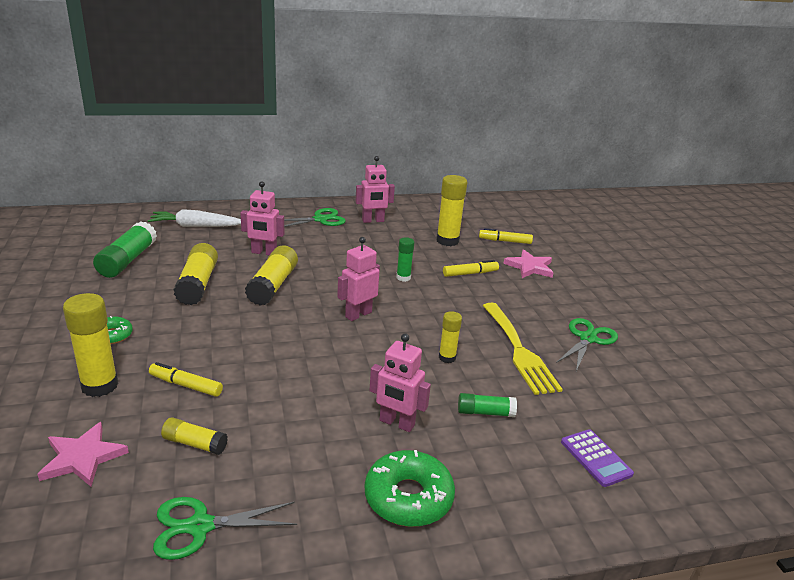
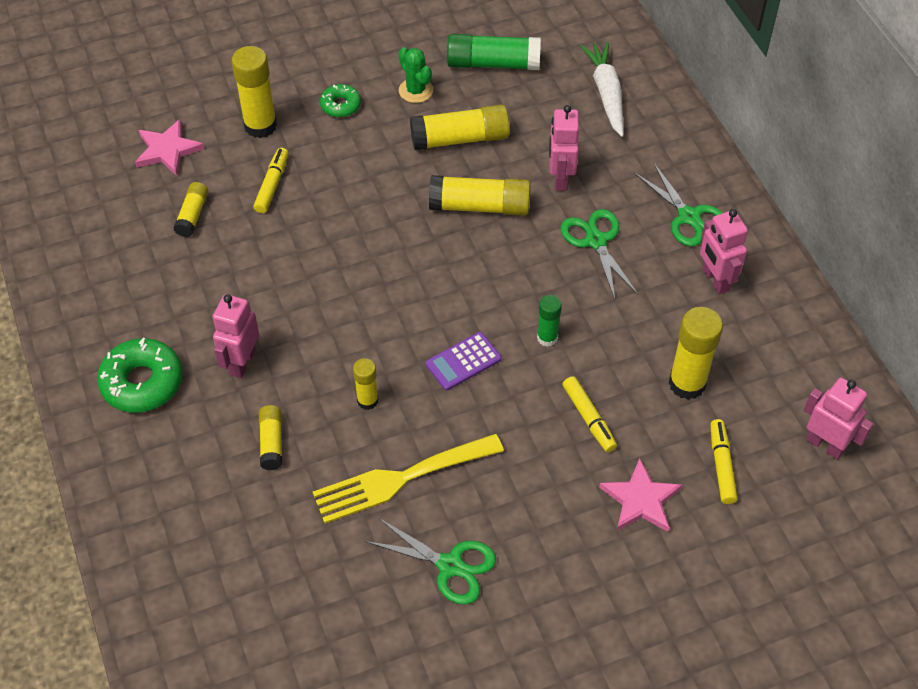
camera: 85 degrees right, 25 degrees up
(127, 296) = (416, 91): none -> green cactus
(199, 527) = (100, 245): green scissors -> green scissors (595, 241)
(358, 314) = (438, 301): pink robot -> pink robot (825, 445)
(485, 412) = (271, 442): green glue stick -> yellow glue stick
(596, 458) = (212, 549): purple calculator -> purple calculator (463, 361)

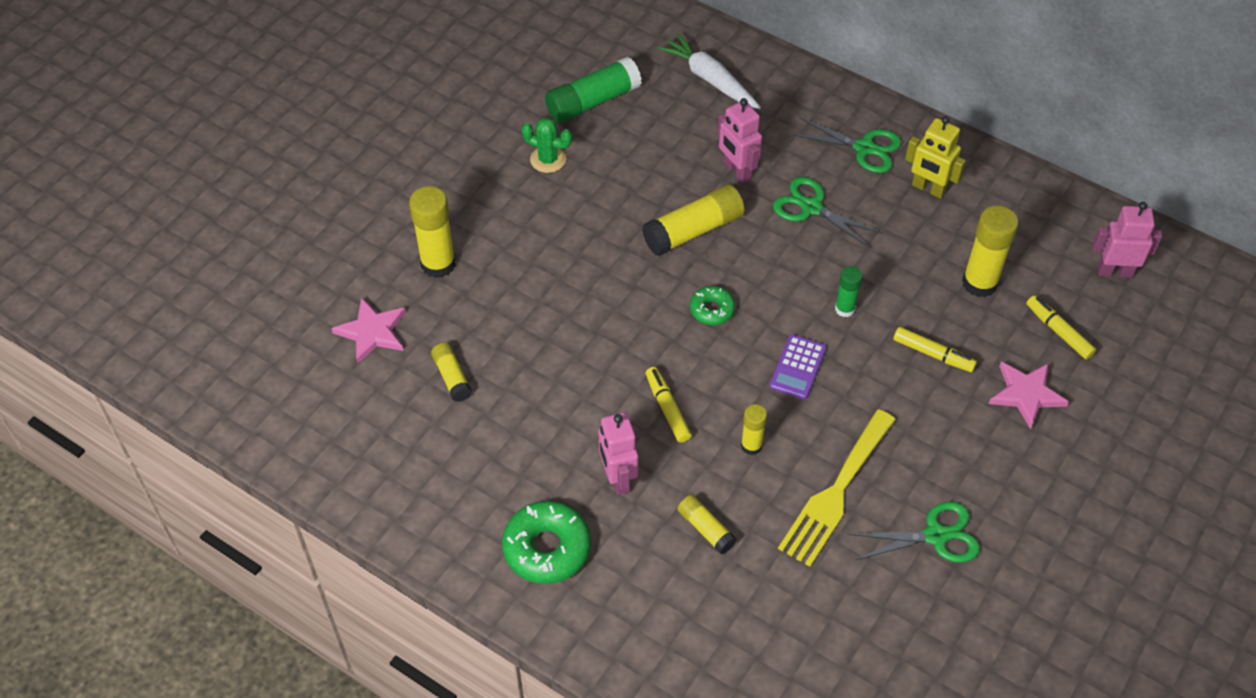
camera: 35 degrees left, 0 degrees up
(272, 185) = (499, 310): yellow marker -> yellow marker (667, 408)
(340, 105) = (494, 207): green donut -> green donut (712, 310)
(460, 139) = (624, 181): yellow glue stick -> none
(715, 280) = (928, 188): pink robot -> yellow robot

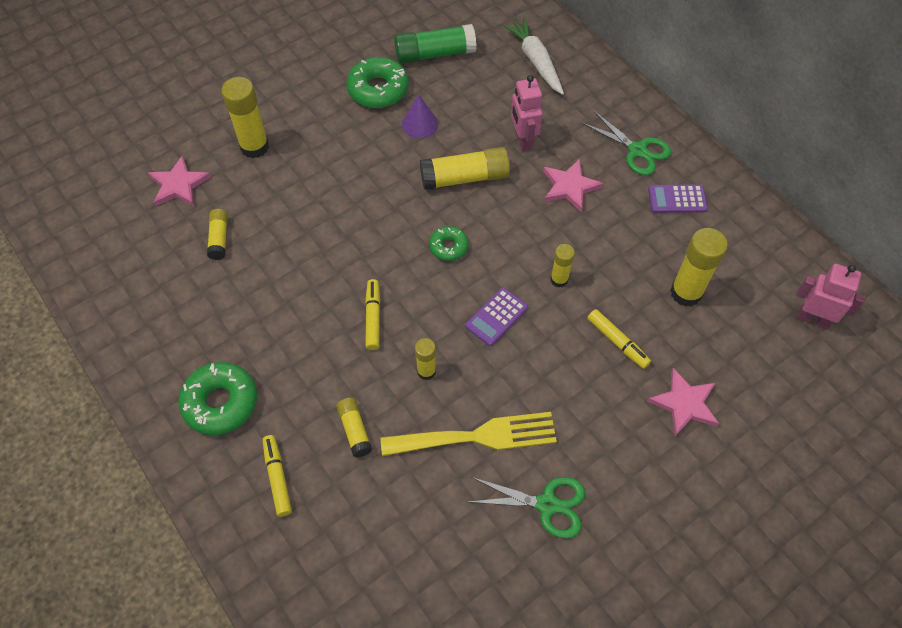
camera: 20 degrees right, 5 degrees up
(548, 159) = (378, 89): green cactus -> green donut
(615, 185) = (420, 124): none -> purple cone
(618, 478) = (305, 363): pink robot -> none
(811, 208) = (569, 187): green scissors -> pink star
(835, 493) = (477, 436): yellow fork -> yellow fork turned 150 degrees counterclockwise
(845, 309) = (559, 279): green glue stick -> yellow glue stick
(928, 188) = (677, 199): yellow robot -> purple calculator
(1058, 331) = (738, 357): yellow marker -> yellow marker (277, 477)

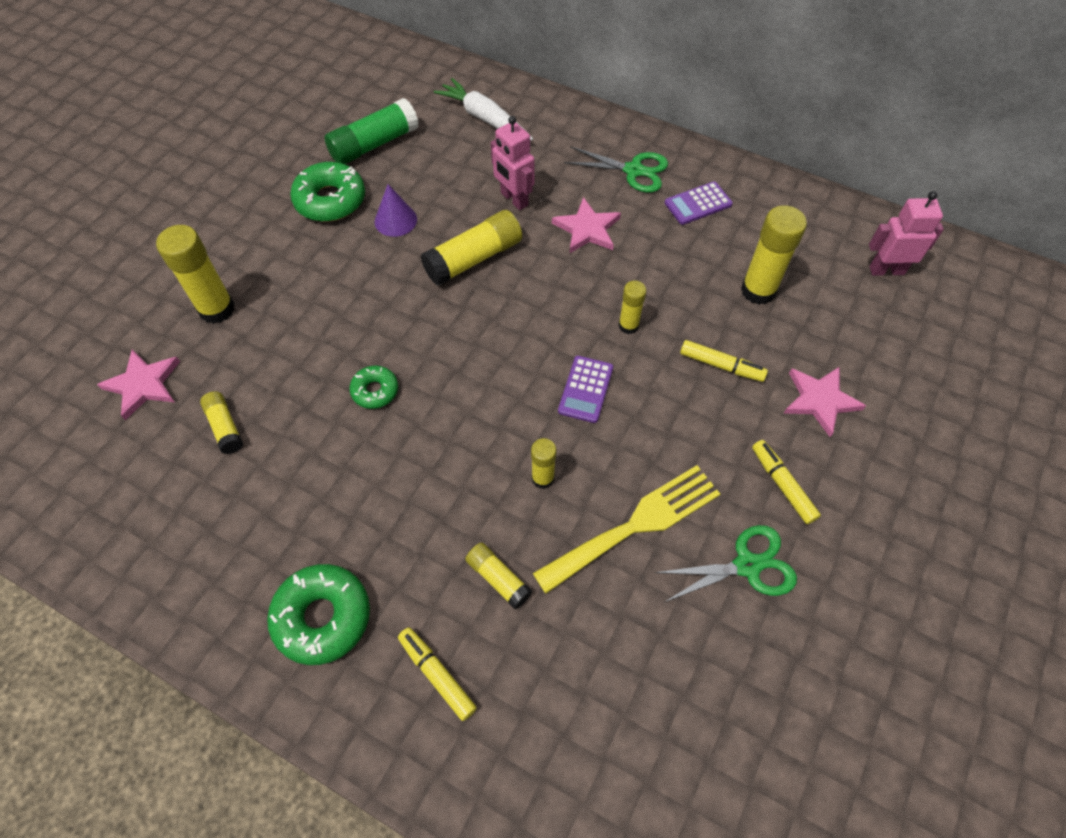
camera: 25 degrees left, 0 degrees up
(373, 317) = (453, 444): yellow marker -> yellow marker (782, 484)
(448, 247) = (495, 336): green donut -> green donut (375, 391)

